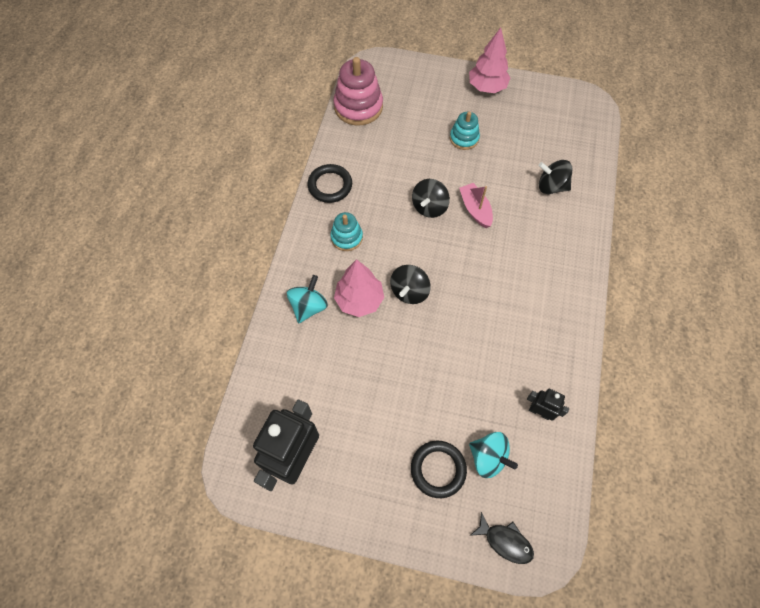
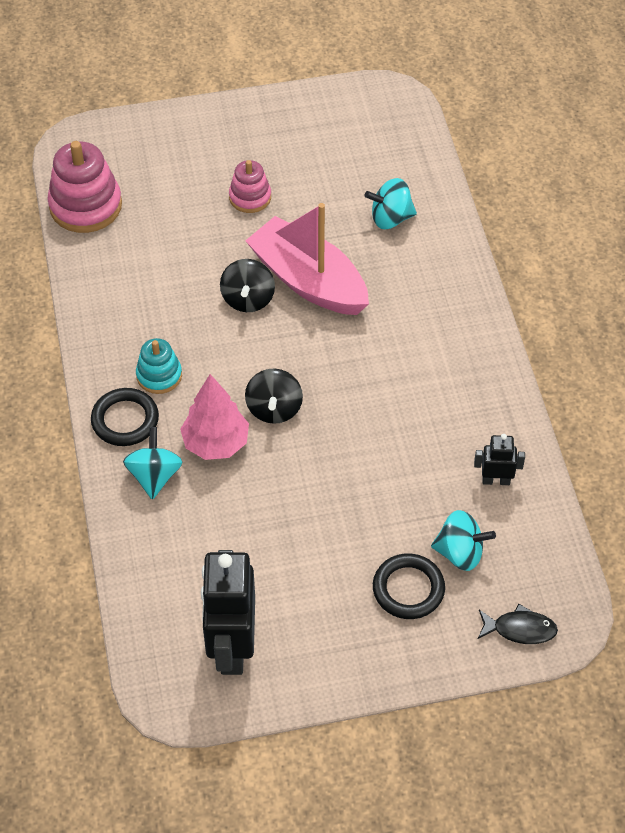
camera: 25 degrees left, 10 degrees down
(330, 185) = (102, 320): black ring -> black ring (125, 420)
(464, 138) = (250, 197): turquoise stacking toy -> pink stacking toy
(475, 209) = (308, 280): pink boat -> pink boat, size x1.96
(487, 87) = (248, 121): pink tree -> none
(551, 186) = (390, 218): black spinning top -> turquoise spinning top

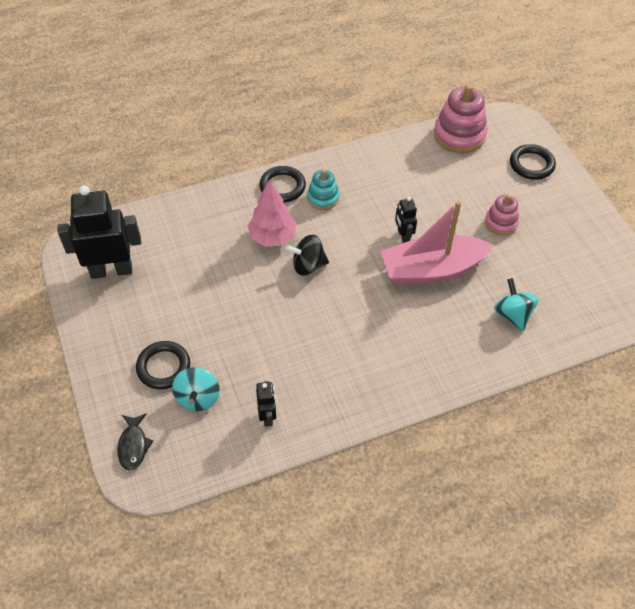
camera: 80 degrees right, 0 degrees up
(154, 476) = (240, 209): turquoise spinning top -> none
(161, 145) = (531, 164): none -> black ring
(248, 299) = (403, 236): black spinning top -> black robot
(308, 280) = (431, 269): pink boat -> pink boat turned 135 degrees counterclockwise

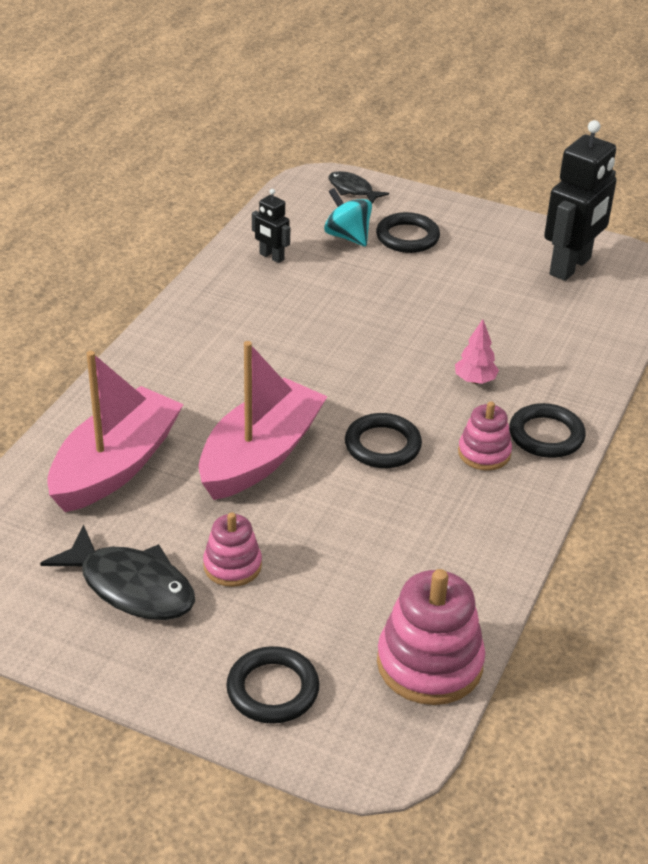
camera: 135 degrees right, 15 degrees down
(272, 237) = (475, 380): pink tree -> pink tree, size x0.61
(308, 265) = (399, 378): black spinning top -> none
(323, 198) = (484, 453): turquoise stacking toy -> pink stacking toy
(365, 234) = (382, 445): none -> black ring
(403, 236) = (336, 471): black robot -> none
(512, 314) = (116, 466): turquoise spinning top -> pink boat
(556, 243) = (131, 587): none -> black fish

